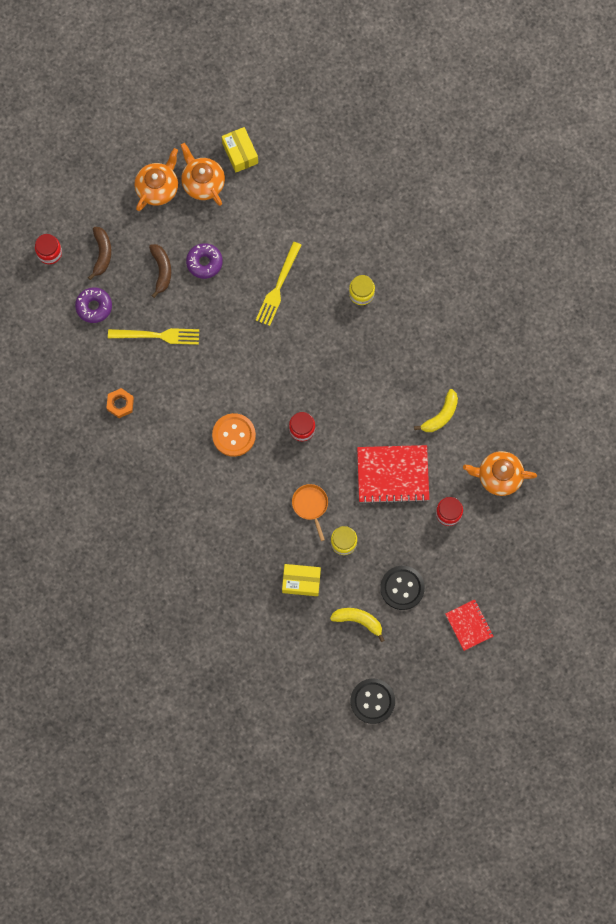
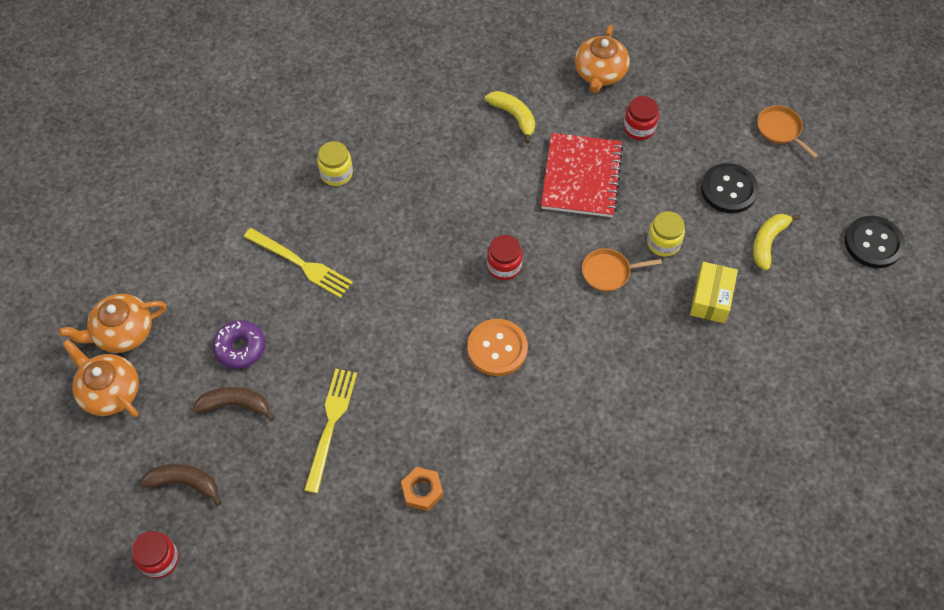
camera: 80 degrees left, 15 degrees down
(94, 307) = (263, 506): purple donut -> none
(240, 153) = (97, 280): yellow box -> none
(469, 625) = (780, 130): red notebook -> orange pan

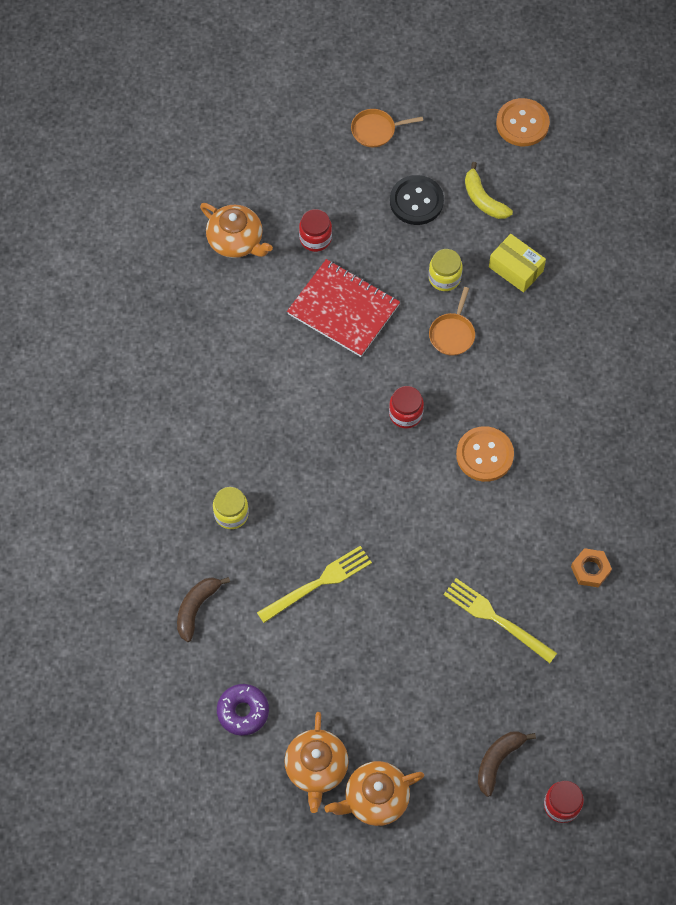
camera: 65 degrees left, 5 degrees up
(235, 405) = (440, 692): brown banana -> brown banana (196, 608)
(240, 348) = (383, 668): purple donut -> purple donut (243, 711)
(514, 116) = (247, 334): yellow banana -> none
(873, 243) = (522, 124): black button -> orange button

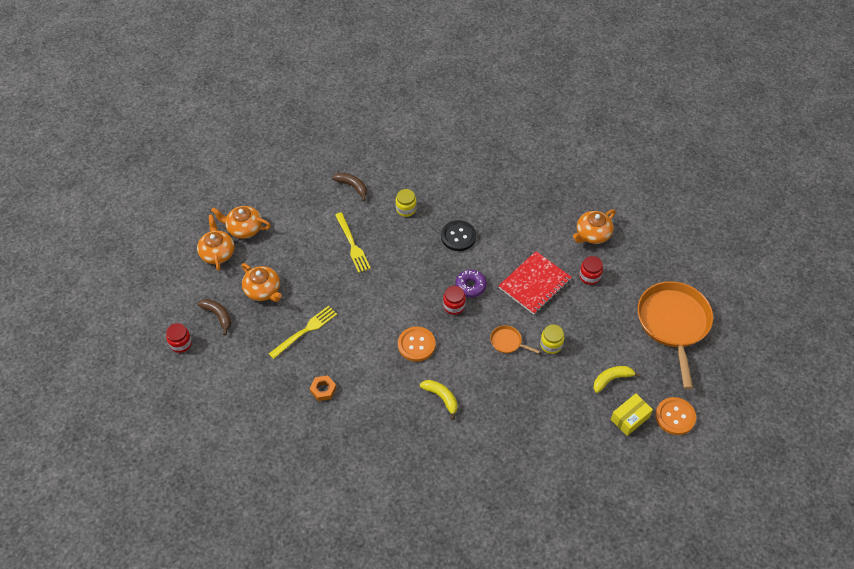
camera: 100 degrees right, 10 degrees down
(243, 711) = (286, 200): purple donut -> purple donut (470, 286)
(376, 130) = (673, 323): orange pan -> orange pan, size x2.42
(416, 201) = (613, 338): black button -> black button (458, 236)
(435, 702) = (263, 290): none -> orange teapot
(516, 269) = (553, 389): yellow box -> yellow box (630, 418)
(564, 407) = (441, 398): none -> yellow banana

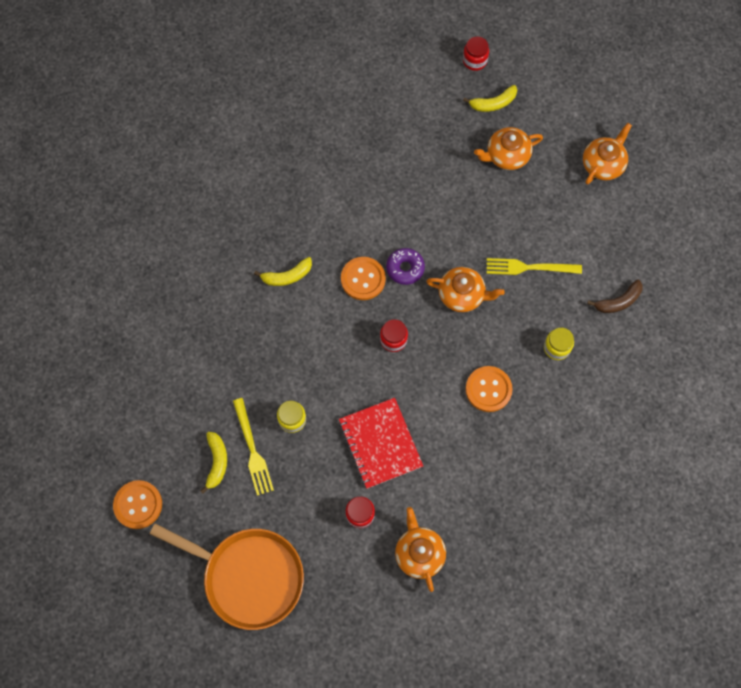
camera: 115 degrees right, 15 degrees up
(217, 252) = (579, 127): orange teapot -> orange teapot (462, 295)
(218, 316) = (493, 103): brown banana -> yellow banana
(305, 331) = (434, 178): yellow fork -> yellow fork (252, 450)
(323, 390) = (354, 169): orange nut -> none
(458, 236) = (488, 389): black button -> orange button
(470, 286) = (411, 370): purple donut -> purple donut (405, 268)
(507, 342) = (319, 375): orange pan -> none
(630, 418) = (162, 455): yellow box -> none

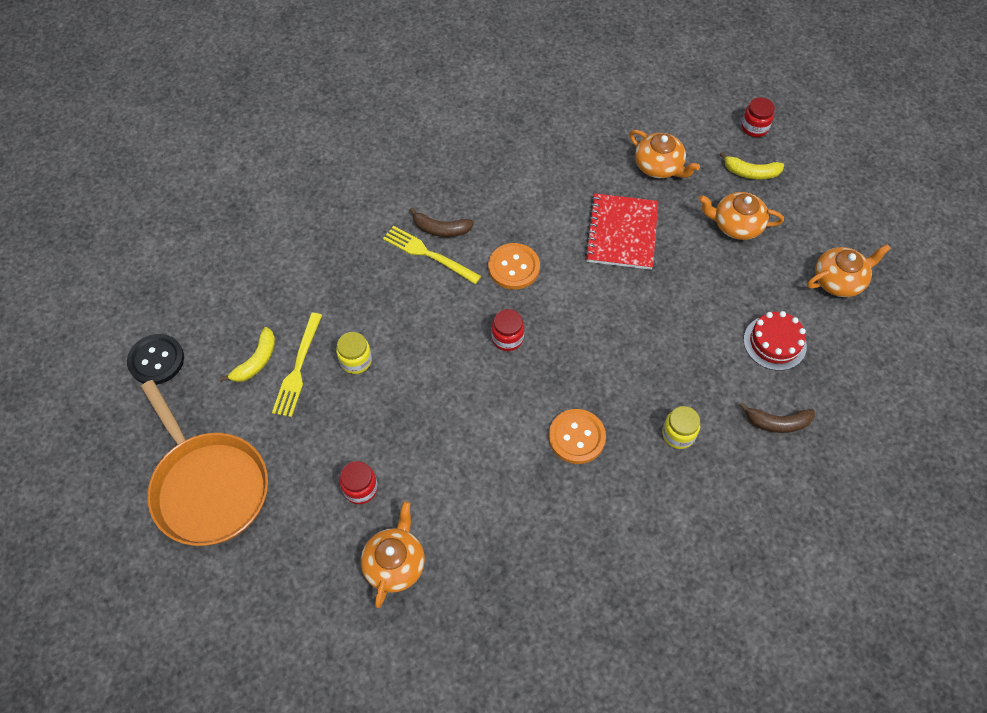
camera: 30 degrees right, 10 degrees down
(138, 505) = (156, 360): orange button -> black button
(287, 276) = (441, 229): yellow banana -> brown banana
(380, 443) = (428, 430): red notebook -> red notebook (621, 233)
(405, 268) = (563, 278): purple donut -> none
(462, 295) = (607, 331): orange teapot -> orange teapot (659, 166)
(529, 267) = (696, 340): yellow fork -> yellow fork (428, 254)
(584, 239) = (774, 343): none -> red cake

